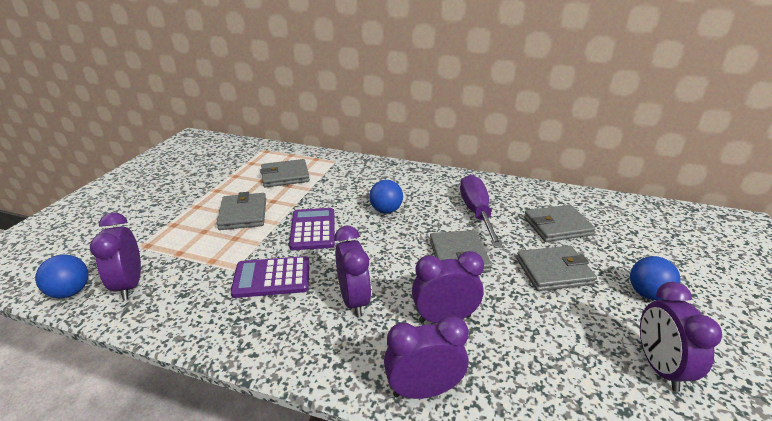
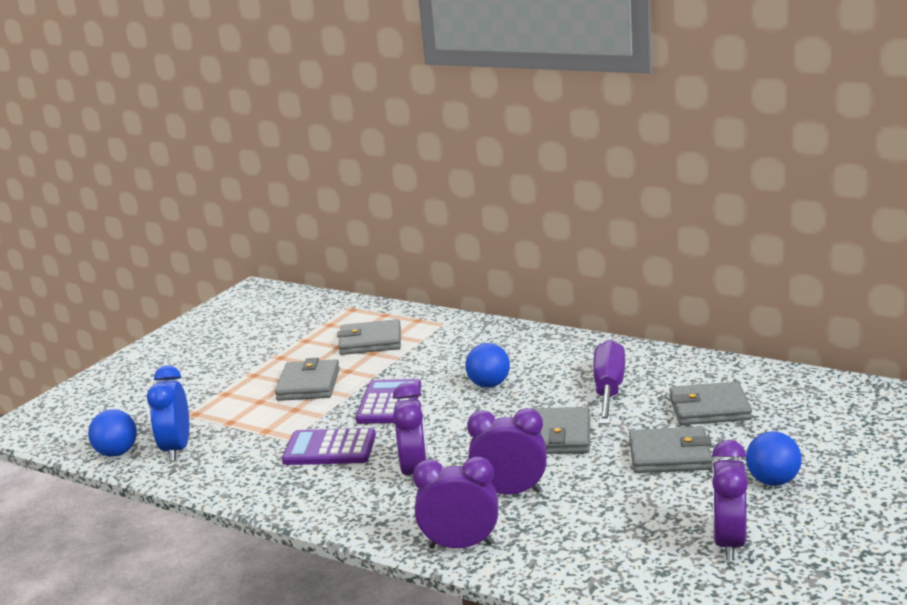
camera: 15 degrees right, 10 degrees down
(129, 285) = (176, 449): purple clock -> blue clock

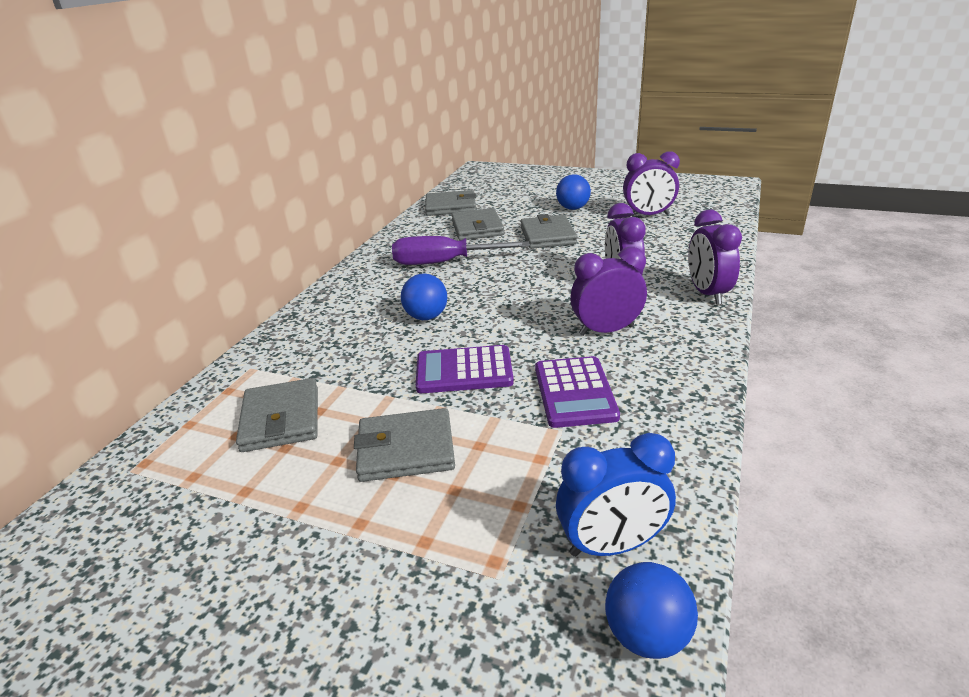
camera: 100 degrees left, 10 degrees up
(559, 436) = (525, 274): grey wallet -> grey wallet (450, 206)

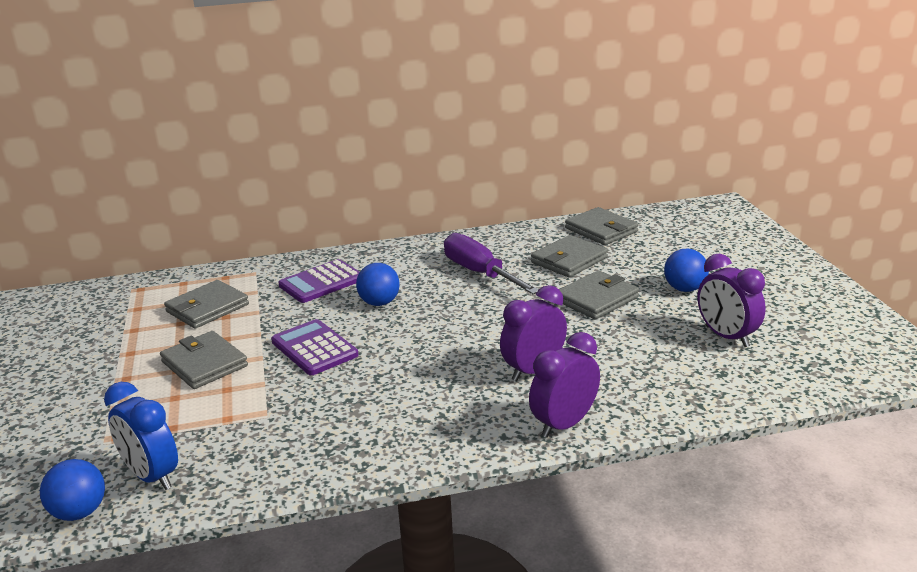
camera: 55 degrees right, 5 degrees down
(575, 392) = (321, 405): purple calculator -> purple calculator (321, 282)
(606, 330) = (433, 390): purple clock -> none

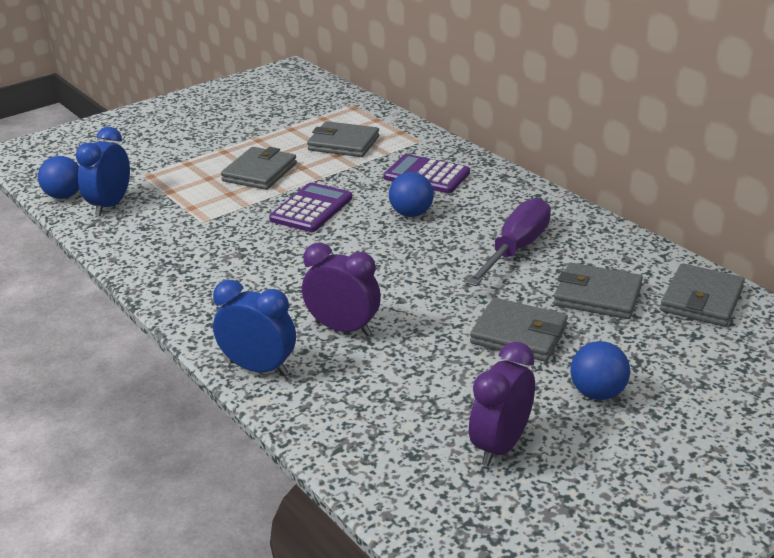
camera: 65 degrees right, 5 degrees up
(564, 424) = (259, 368): purple clock -> blue clock

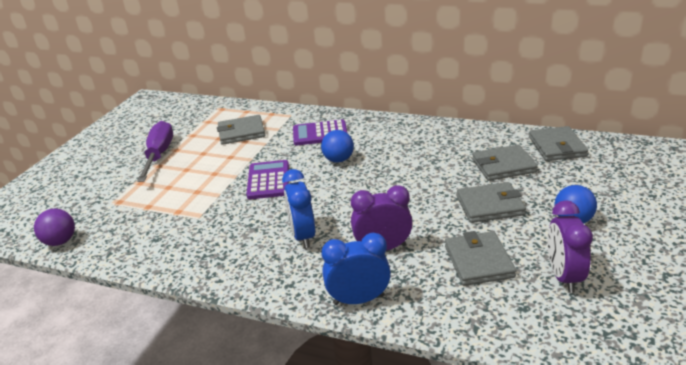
camera: 30 degrees left, 0 degrees up
(64, 196) = (60, 241): blue ball -> purple ball
(110, 205) = (109, 234): blue clock -> blue clock (303, 236)
(259, 172) = (203, 170): grey wallet -> grey wallet (478, 261)
(515, 249) = (426, 157): purple screwdriver -> purple screwdriver (159, 155)

